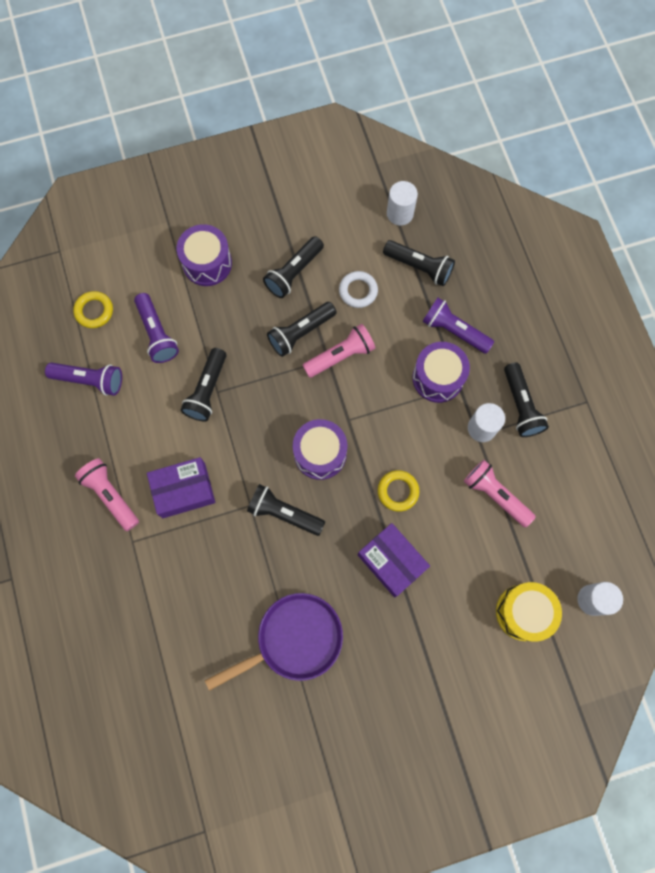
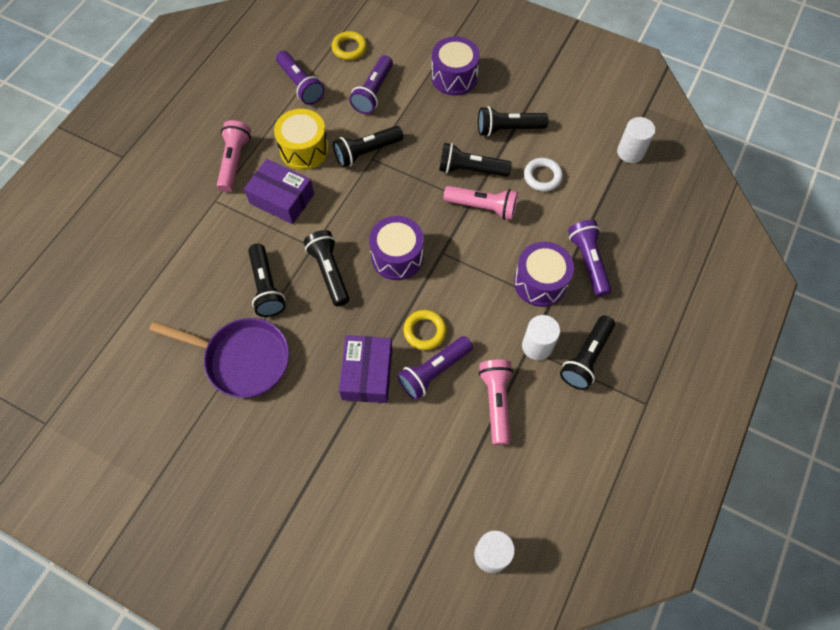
camera: 45 degrees right, 10 degrees down
(419, 267) = (607, 198): black flashlight -> black flashlight (266, 287)
(434, 514) = (434, 372): none -> purple flashlight
(523, 612) = (425, 507): yellow drum -> yellow drum (304, 149)

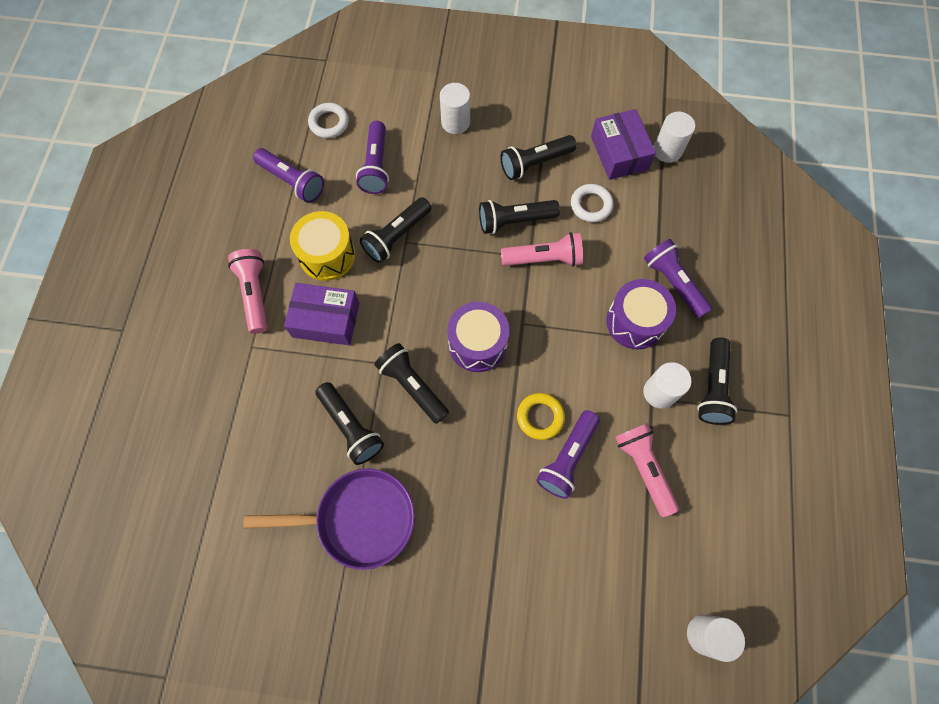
camera: 20 degrees left, 5 degrees up
(349, 48) = (329, 123): yellow ring -> white ring
(367, 374) = (500, 486): purple box -> purple box (619, 153)
(454, 77) = (455, 122): purple drum -> white cylinder

